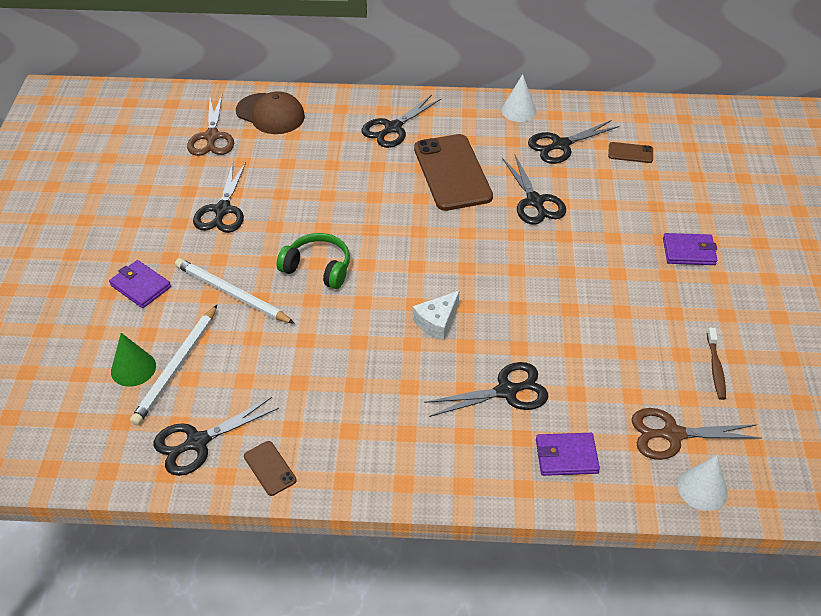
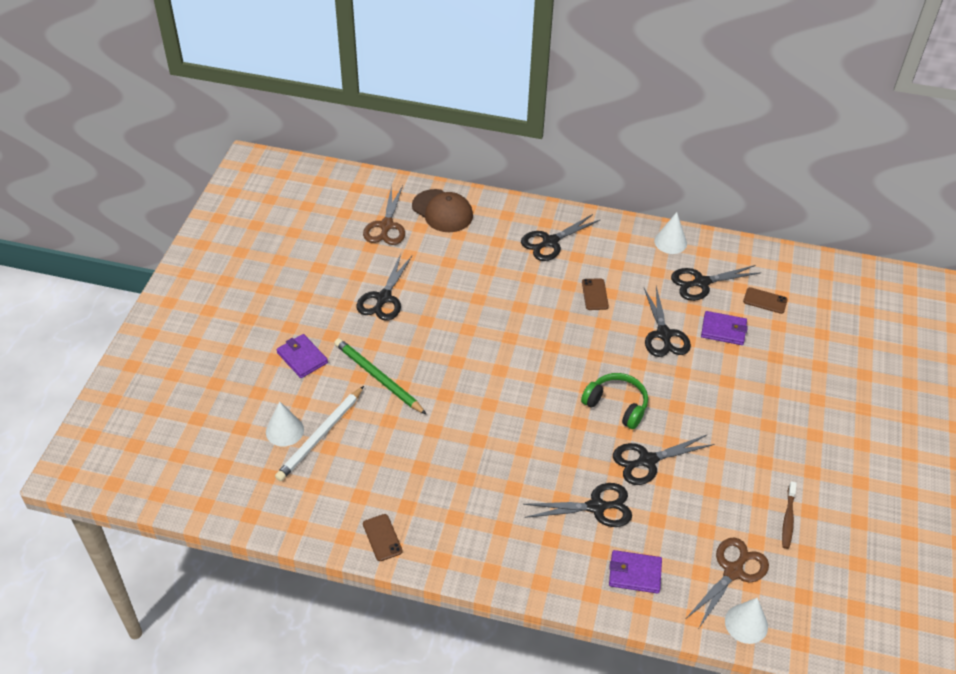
camera: 10 degrees right, 0 degrees up
(133, 368) = (284, 430): green cone -> white cone
(197, 442) = (327, 504): black scissors -> black scissors (647, 461)
(232, 294) = (378, 378): white pencil -> green pencil
(318, 268) = (456, 366): green headphones -> green headphones (616, 405)
(437, 321) = (550, 433): white cheese -> none
(452, 172) = (595, 294): brown phone -> brown phone, size x0.44
(672, 434) = (733, 571): brown scissors -> brown scissors turned 120 degrees clockwise
(689, 251) = (794, 406): purple wallet -> purple wallet (723, 330)

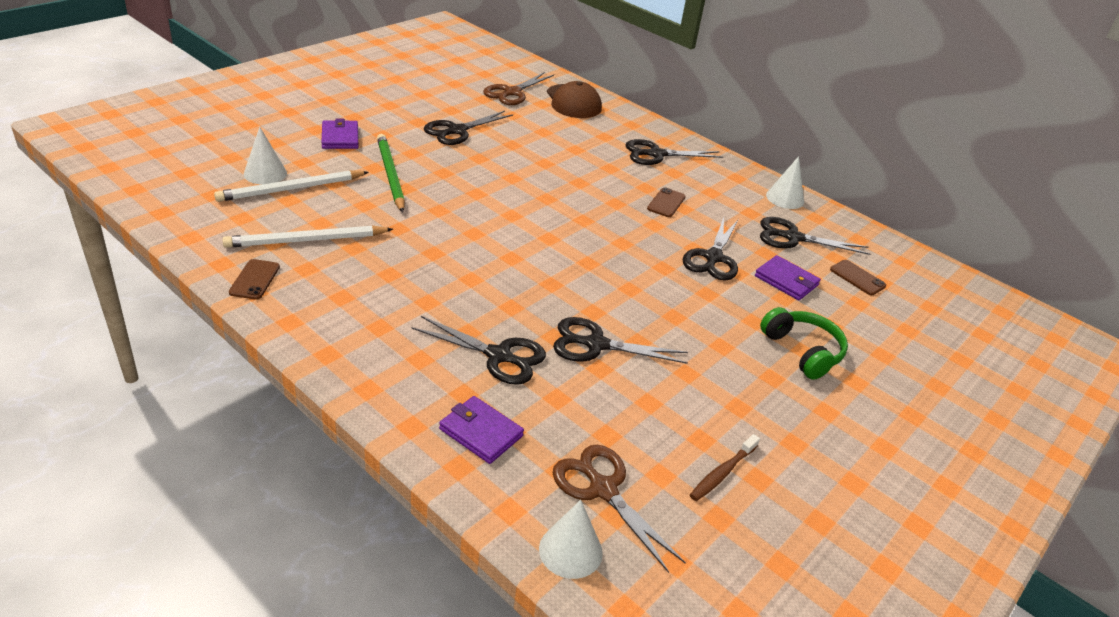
camera: 25 degrees right, 10 degrees down
(381, 480) = (306, 240): none -> white pencil
(616, 405) = (606, 288): green headphones -> green headphones (803, 351)
(733, 571) = (603, 489): brown scissors -> brown scissors turned 105 degrees counterclockwise

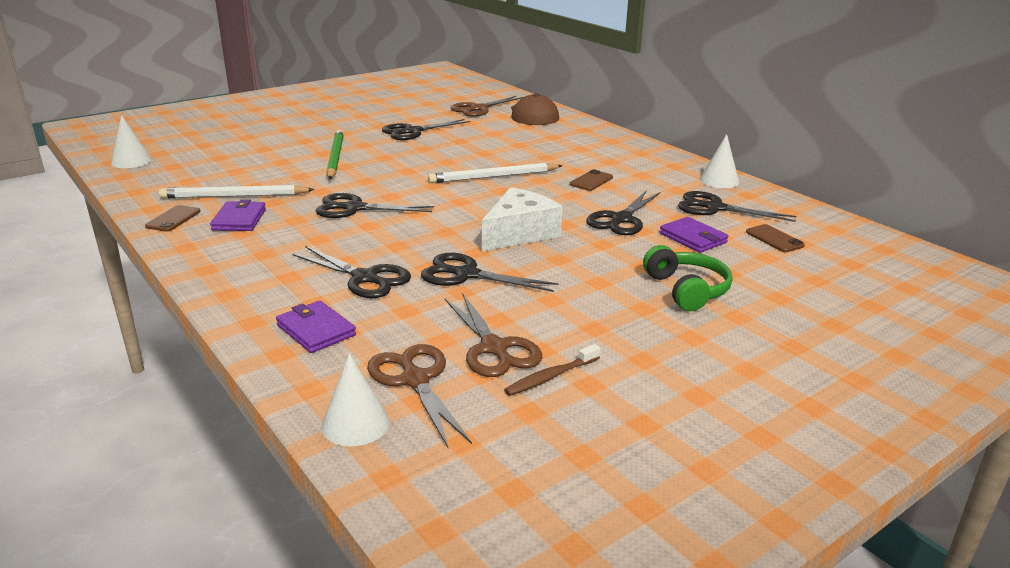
camera: 15 degrees right, 10 degrees down
(265, 173) = (226, 155): white cone -> white cone (131, 161)
(291, 189) = (242, 164): white pencil -> white pencil (493, 177)
(340, 137) = (305, 134): purple wallet -> purple wallet (239, 220)
(624, 283) = (519, 233): none -> white cheese
(657, 154) = (598, 149): black scissors -> black scissors (355, 208)
(658, 441) = (494, 348): none -> brown scissors

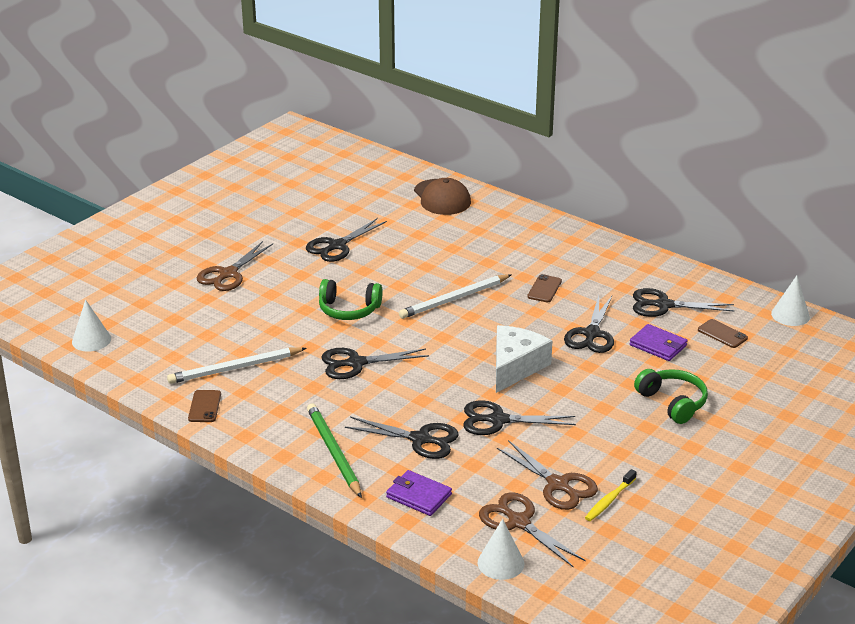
camera: 15 degrees left, 5 degrees up
(239, 220) = (264, 396): purple wallet -> none
(335, 157) = (288, 299): green pencil -> green pencil (333, 452)
(384, 171) = (349, 310): none -> green headphones
(478, 109) = (380, 197): brown scissors -> brown scissors (228, 274)
(551, 377) = (609, 500): brown toothbrush -> yellow toothbrush
(719, 180) = (656, 268): white cone -> white cone (790, 315)

